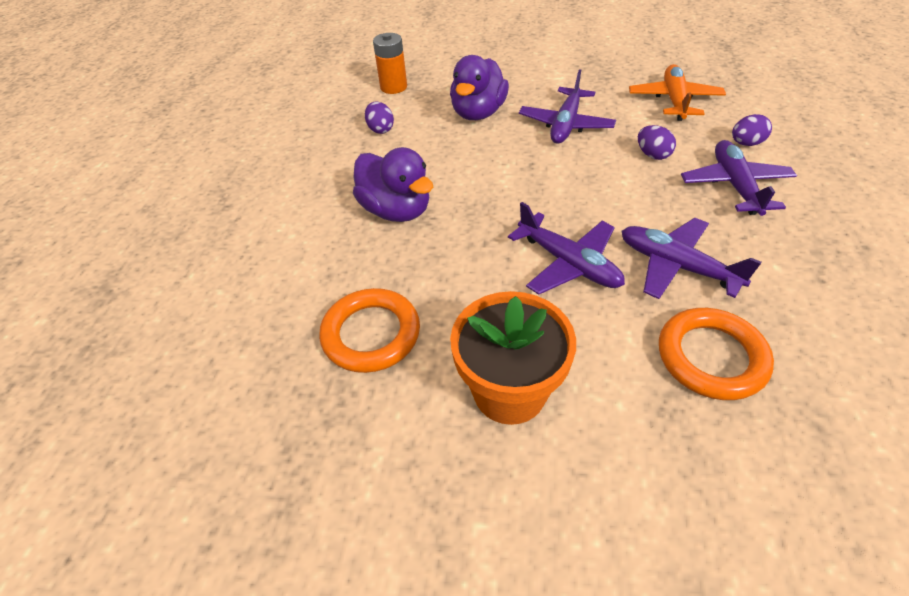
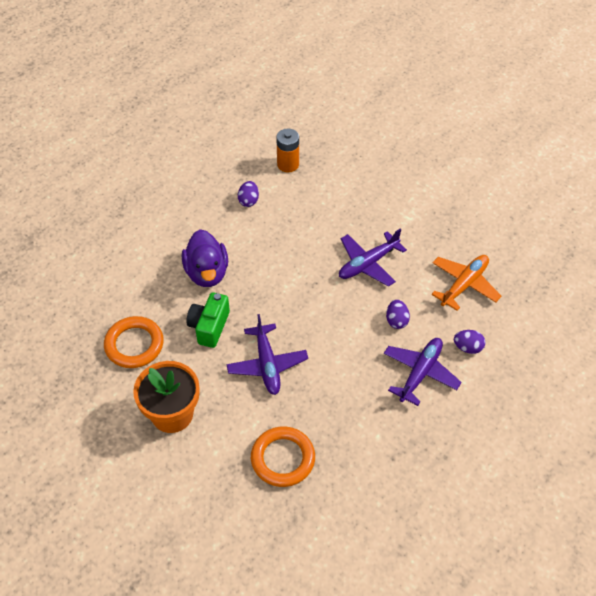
camera: 30 degrees right, 5 degrees up
(455, 261) = (209, 327): none -> green camera
(478, 113) = (321, 221): purple duck -> none
(676, 266) = (323, 402): purple plane -> none

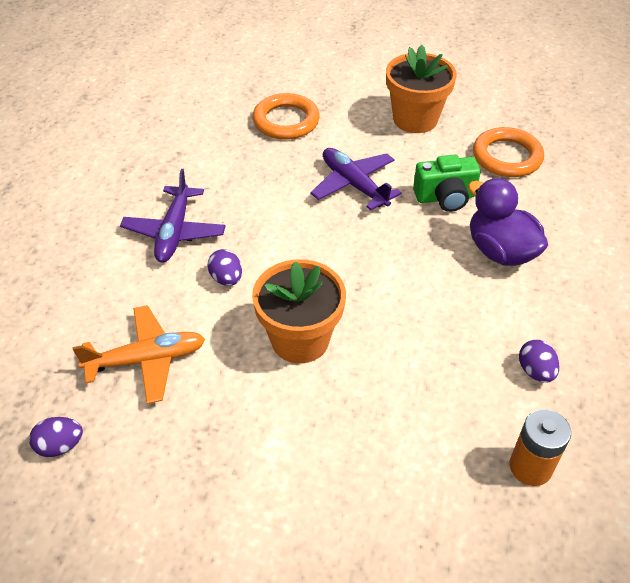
camera: 155 degrees right, 5 degrees down
(209, 327) = (445, 197): green camera -> green camera turned 90 degrees clockwise
(368, 264) = (300, 339): purple plane -> orange flower pot
(464, 285) = (147, 360): orange plane -> orange plane turned 120 degrees counterclockwise
(467, 347) = (122, 278): purple egg -> purple egg (60, 446)

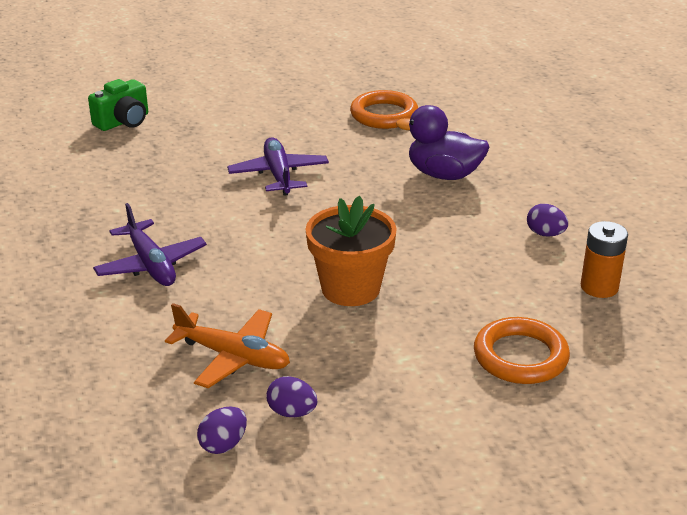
camera: 35 degrees left, 15 degrees down
(147, 360) = (233, 357): orange plane -> orange plane turned 75 degrees clockwise
(226, 279) = (239, 276): purple egg -> purple egg (292, 412)
(286, 121) = (164, 152): orange ring -> orange ring (520, 356)
(354, 185) = (278, 175): purple plane -> purple plane turned 60 degrees clockwise
(415, 119) = (281, 114): orange flower pot -> none
(445, 197) = (364, 157): green camera -> green camera (123, 122)

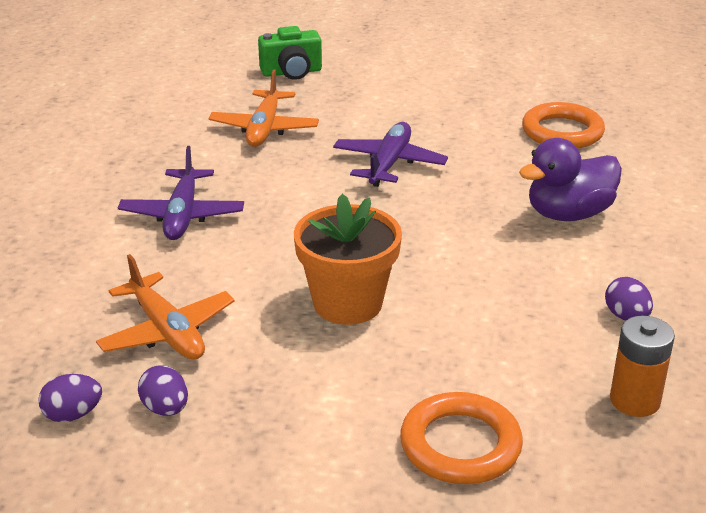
camera: 30 degrees right, 0 degrees up
(148, 175) = (264, 129): none -> orange plane
(444, 174) = (568, 214): purple duck -> purple duck turned 75 degrees counterclockwise

